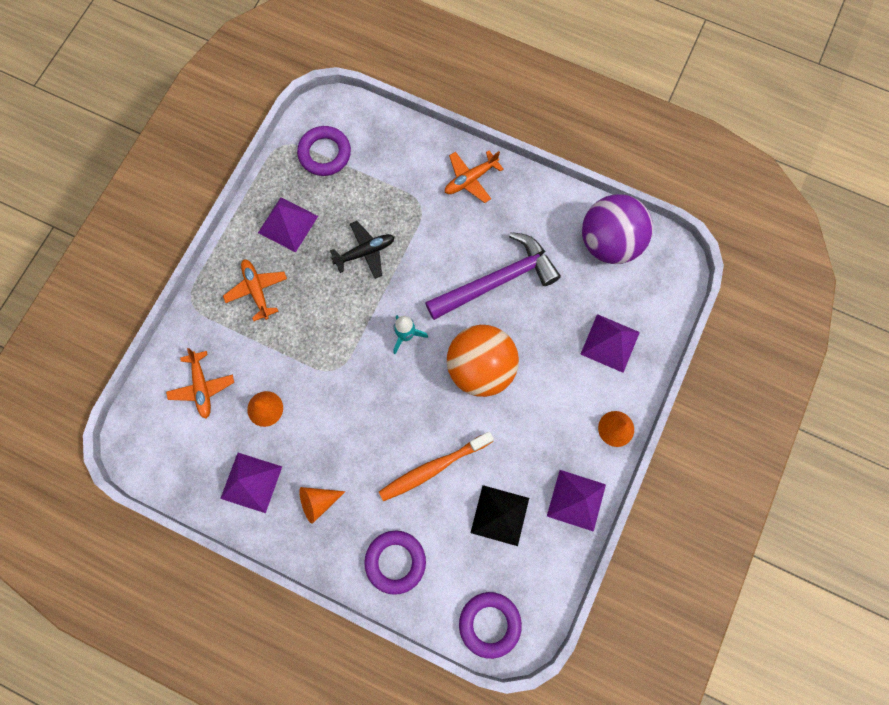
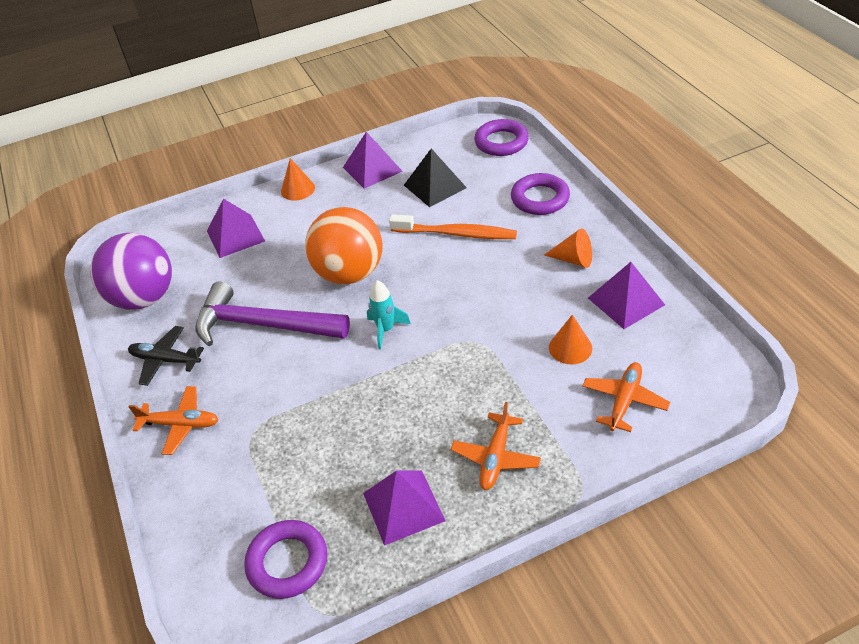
camera: 135 degrees left, 30 degrees down
(365, 252) = (351, 423): black plane -> black plane (165, 360)

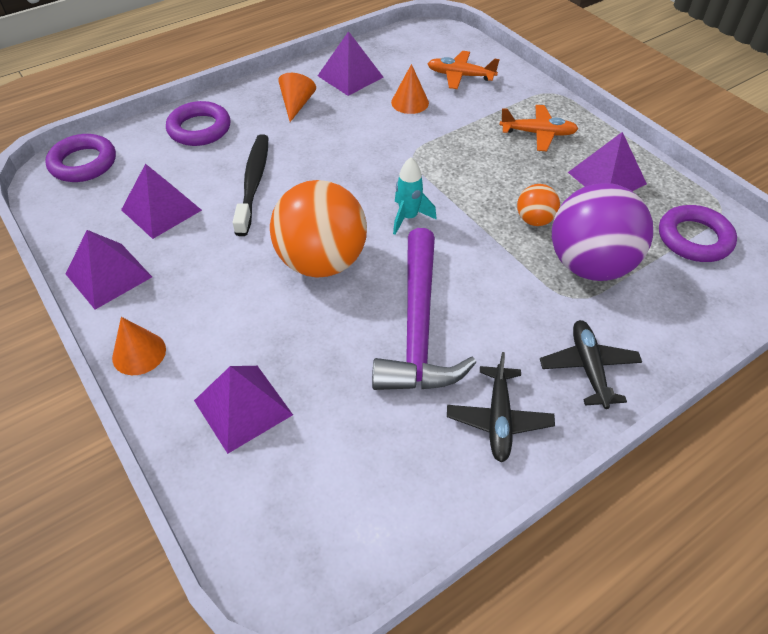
camera: 105 degrees left, 5 degrees up
(144, 298) = (386, 494): purple ball -> purple ball (589, 265)
(180, 424) = (588, 367): orange plane -> black plane
(356, 424) = (534, 220): none -> orange ball
(435, 186) = (161, 210): black pyramid -> purple pyramid
(456, 234) = (253, 183): orange toothbrush -> black toothbrush

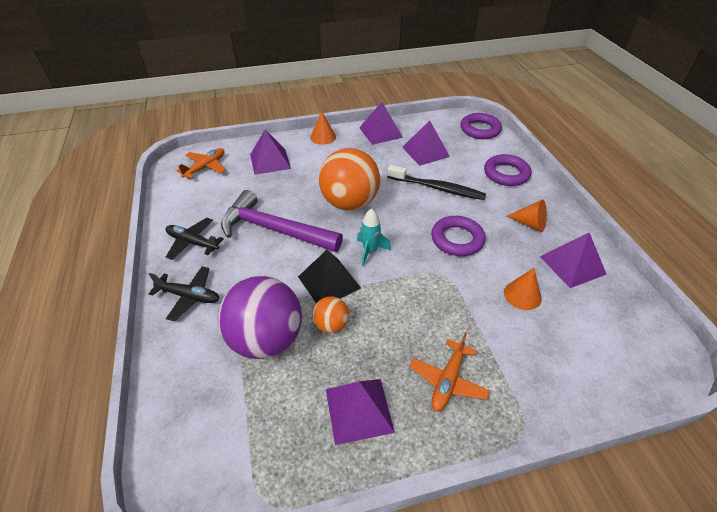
camera: 110 degrees right, 5 degrees down
(460, 76) = (568, 351): orange plane -> orange plane (205, 167)
(478, 239) = (329, 282): none -> black pyramid
(694, 238) = (245, 442): purple ring -> purple ring (457, 239)

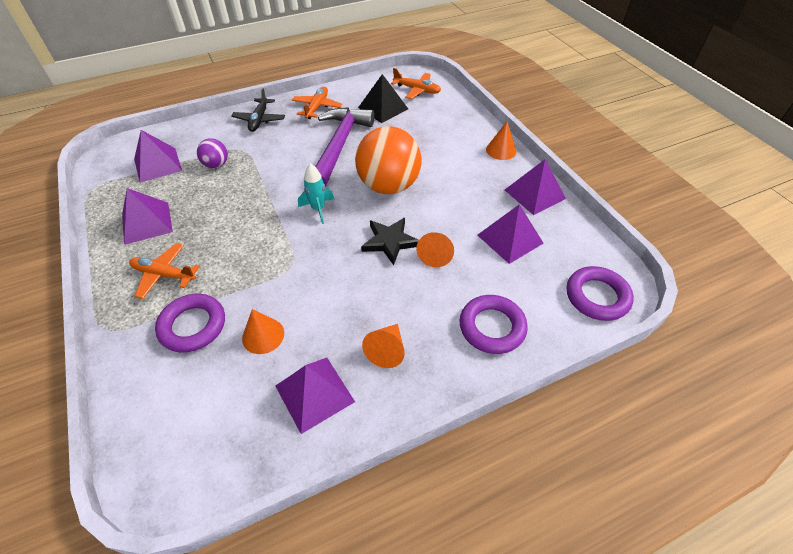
camera: 80 degrees right, 5 degrees up
(192, 243) = (317, 107): black plane -> orange plane
(266, 339) = (216, 165): purple ball -> purple ball, size x0.47
(270, 161) = (440, 123): purple pyramid -> purple pyramid (157, 164)
(329, 282) = (277, 188): black pyramid -> black pyramid (383, 108)
(331, 325) = (229, 197): orange ball -> none
(420, 210) = (390, 242): none -> black star
(437, 188) = (435, 254): black toothbrush -> orange cone
(457, 239) = (346, 276): purple ring -> purple ring (193, 326)

